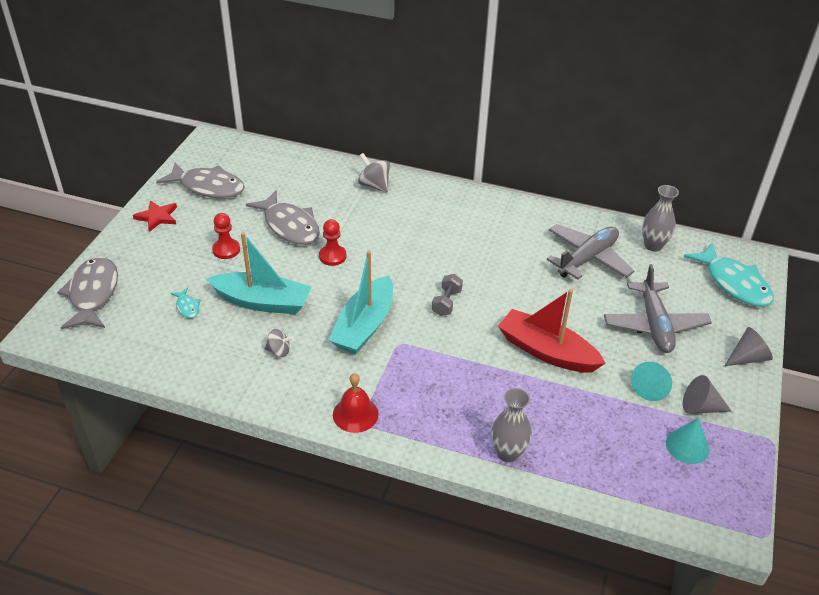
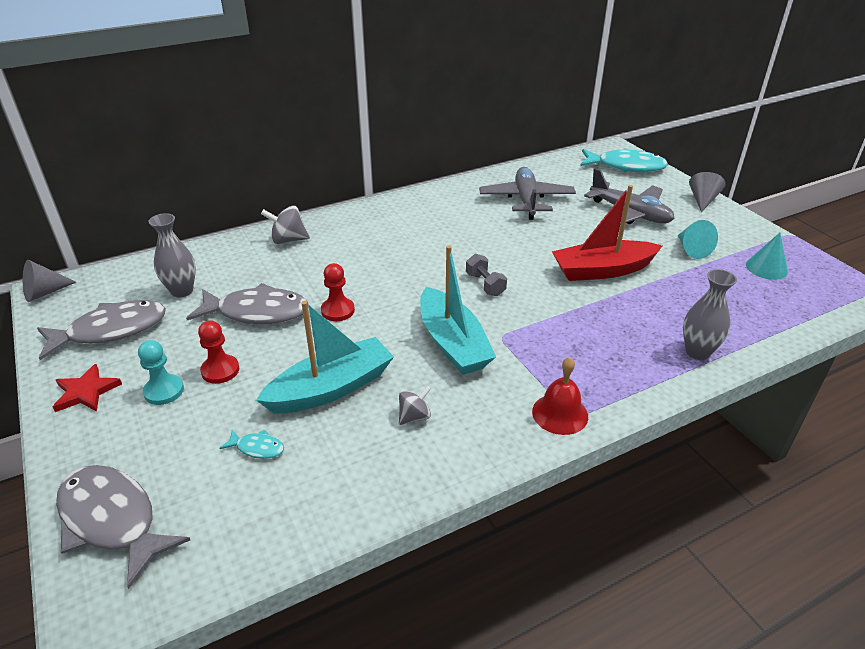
camera: 45 degrees left, 5 degrees down
(188, 242) = (164, 391): none -> turquoise pawn
(653, 245) = (549, 171): grey vase -> grey vase (182, 291)
(700, 407) = (732, 242): grey cone -> grey cone (44, 293)

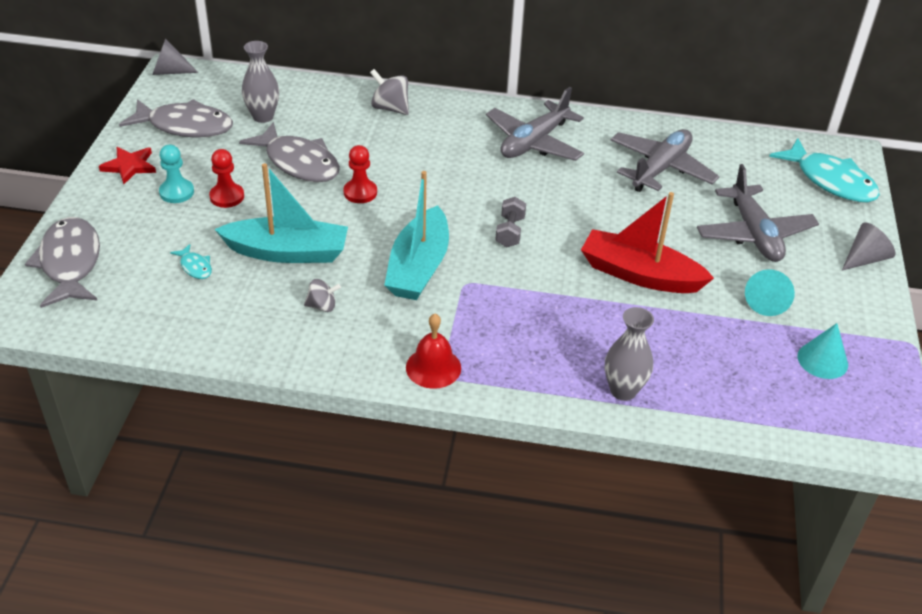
camera: 35 degrees right, 5 degrees up
(425, 219) = (534, 142): none -> grey plane

